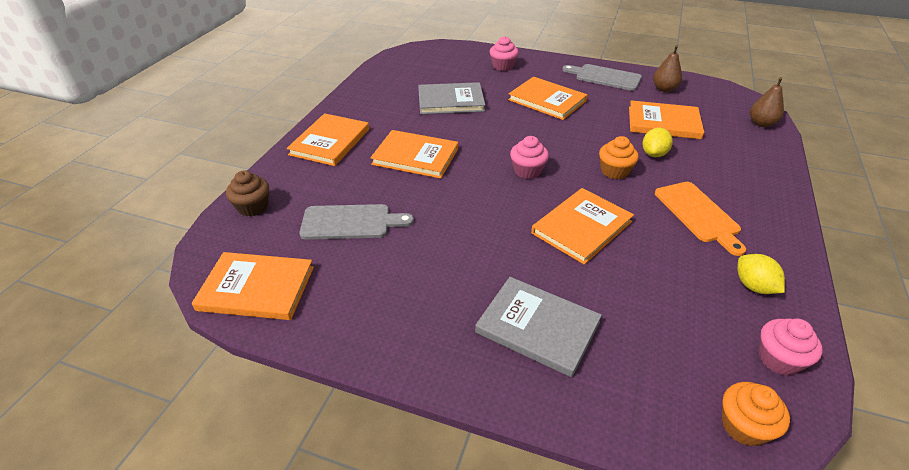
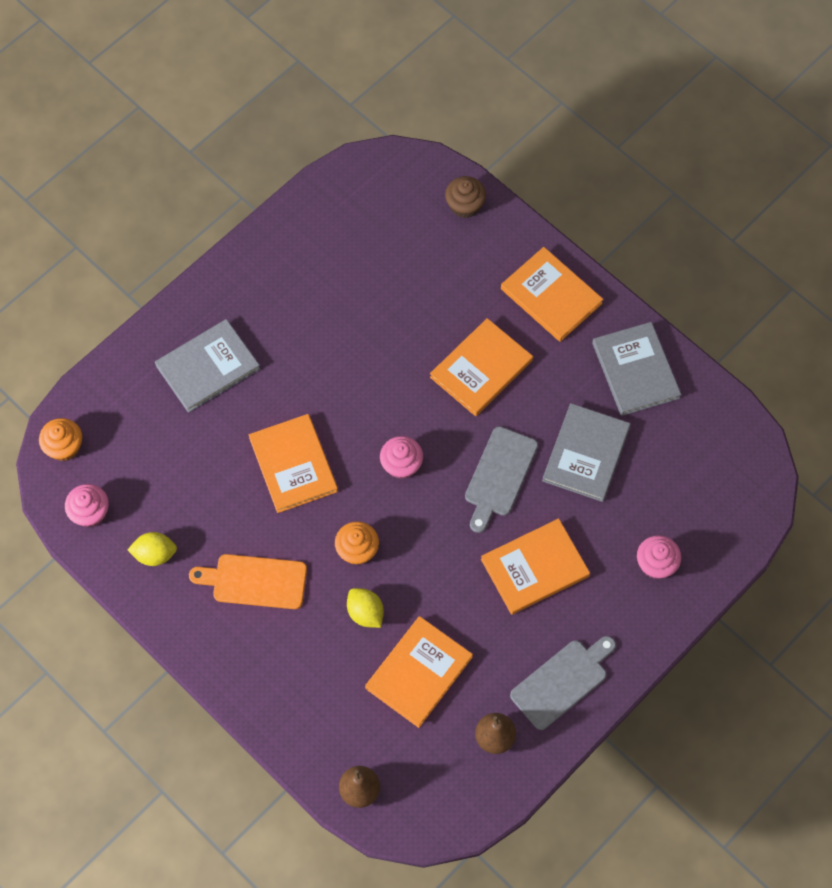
camera: 115 degrees right, 25 degrees up
(256, 288) = (352, 191): orange book -> none
(350, 222) = (401, 277): grey cutting board -> grey cutting board (499, 475)
(374, 97) = (635, 370): none -> grey book

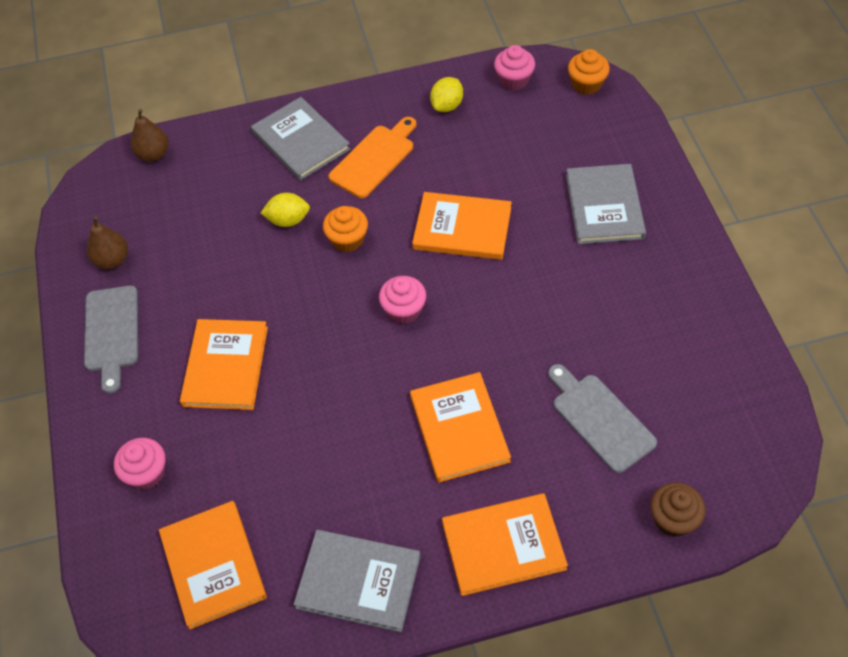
camera: 125 degrees right, 10 degrees down
(419, 673) = (208, 233): orange book -> orange book (213, 565)
(499, 475) = (335, 385): grey cutting board -> grey cutting board (600, 419)
(586, 454) = (301, 475): grey book -> grey book (301, 141)

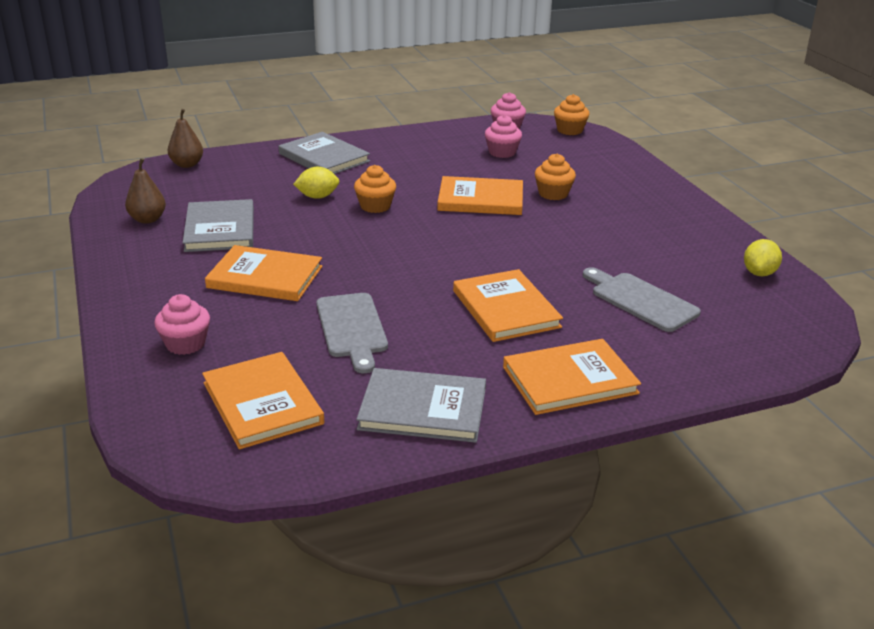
camera: 10 degrees left, 25 degrees down
(112, 333) = (147, 260): grey cutting board -> grey cutting board (352, 328)
(226, 366) = (265, 277): orange book -> orange book turned 75 degrees counterclockwise
(374, 159) = (393, 166): orange cutting board -> none
(404, 310) = (436, 243): pink cupcake -> pink cupcake (502, 152)
(447, 106) = (452, 140): yellow lemon -> yellow lemon (759, 273)
(544, 218) = (553, 194): none -> orange cupcake
(604, 206) = (605, 187): grey book -> grey book (220, 229)
(673, 519) = (733, 358): brown cupcake -> none

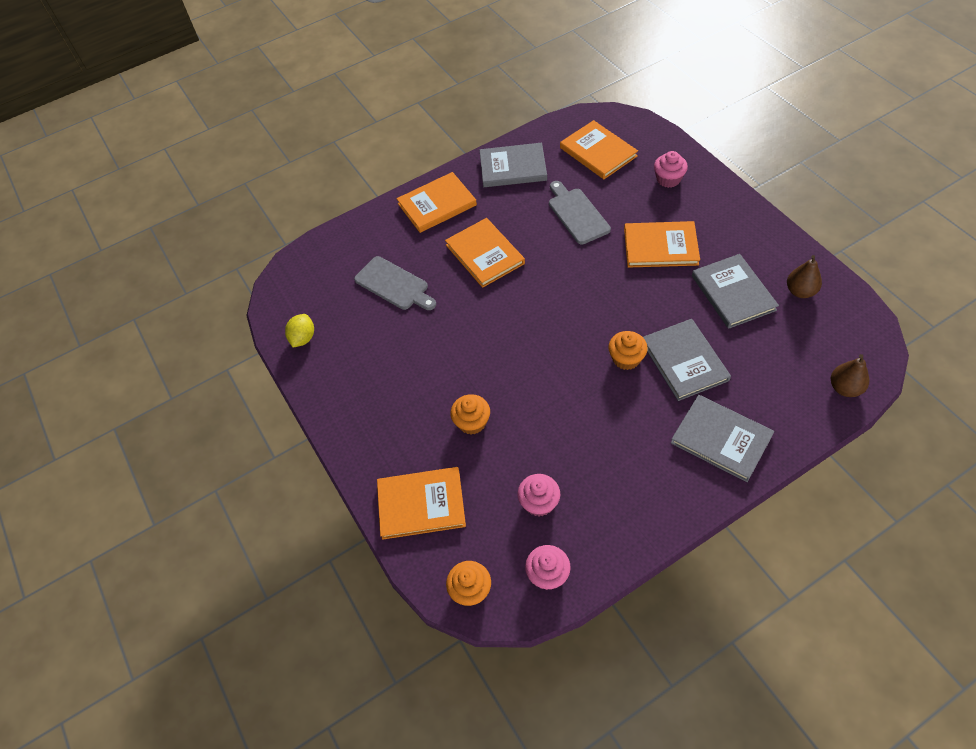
camera: 175 degrees right, 25 degrees up
(317, 197) = (684, 361): yellow lemon -> grey book
(480, 199) = (537, 394): orange book -> orange book (421, 504)

